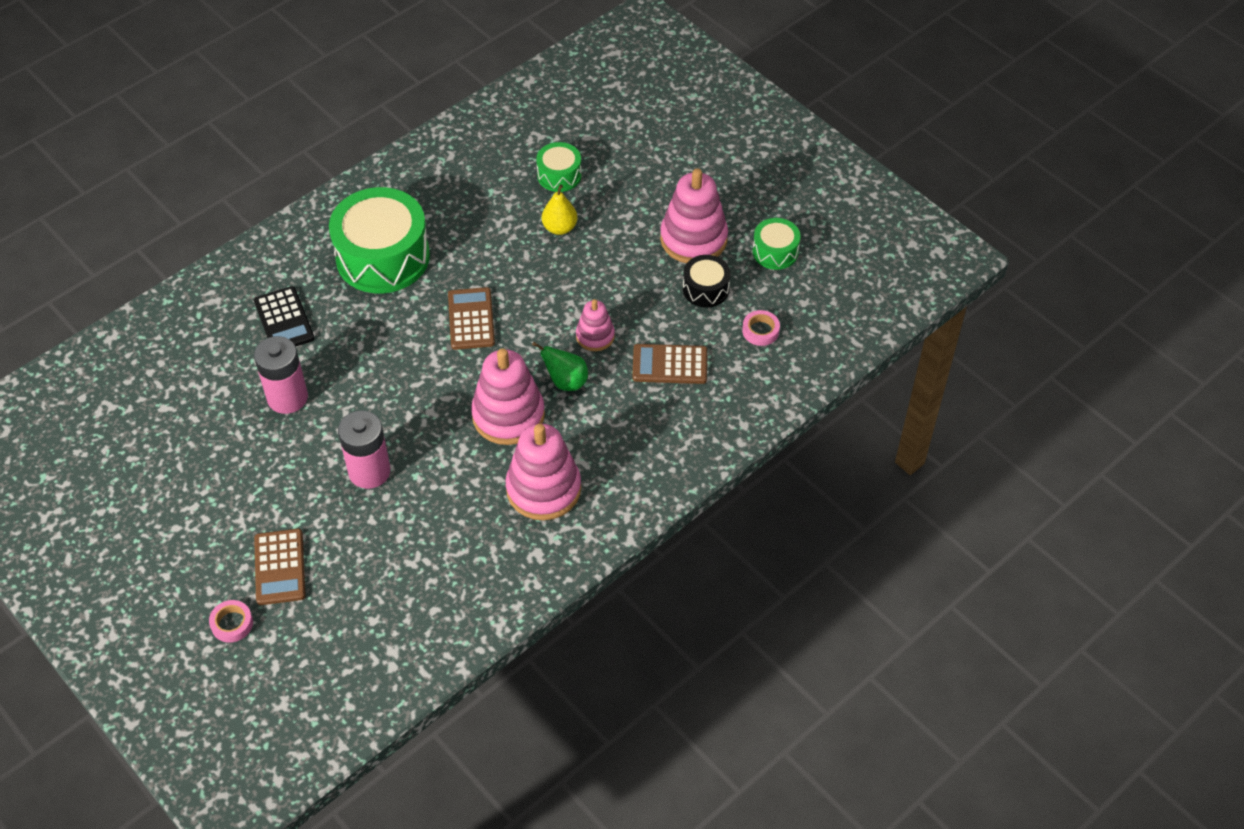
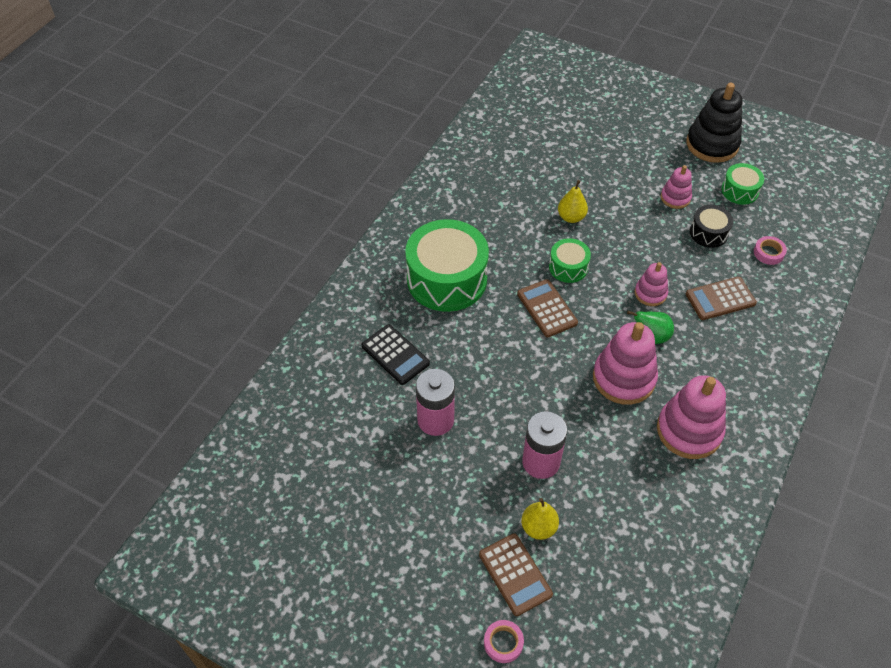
camera: 20 degrees left, 0 degrees up
(329, 532) = (538, 527): none -> yellow pear
(559, 175) = (546, 177): green drum -> green drum (568, 267)
(693, 239) = (675, 198): pink stacking toy -> pink stacking toy, size x0.55
(779, 189) = (712, 144): none -> black stacking toy

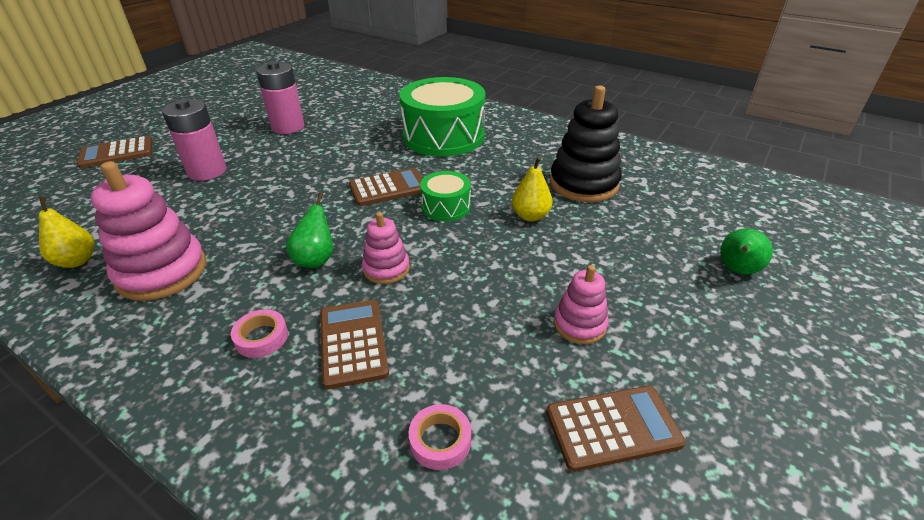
camera: 95 degrees right, 15 degrees down
(395, 355) = (364, 113): black calculator -> none
(503, 643) = (70, 145): pink tape -> pink tape (261, 337)
(538, 527) = (145, 166): yellow pear -> yellow pear (77, 261)
(609, 125) = (737, 270): none -> green pear
(624, 378) = (267, 230): pink stacking toy -> none
(708, 233) = (497, 354): black drum -> none
(712, 144) = (745, 406): black stacking toy -> black stacking toy (583, 184)
(740, 191) = (613, 428): green drum -> brown calculator

